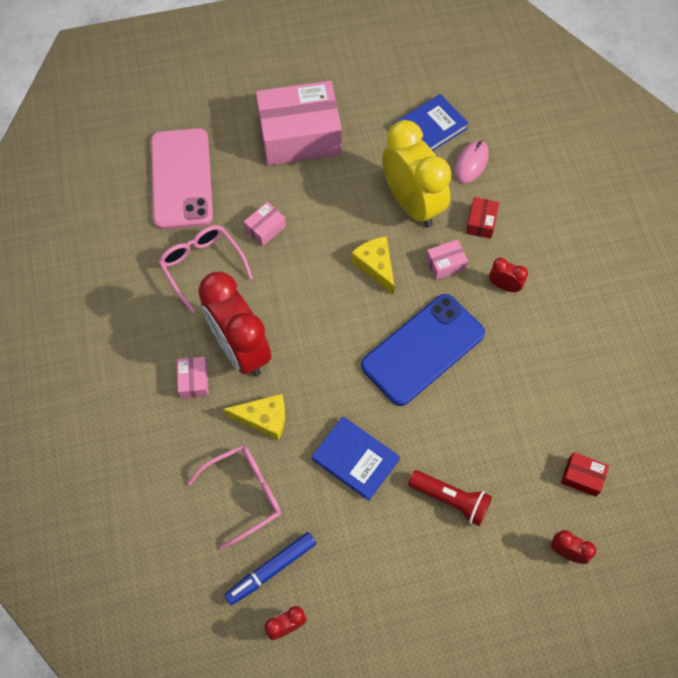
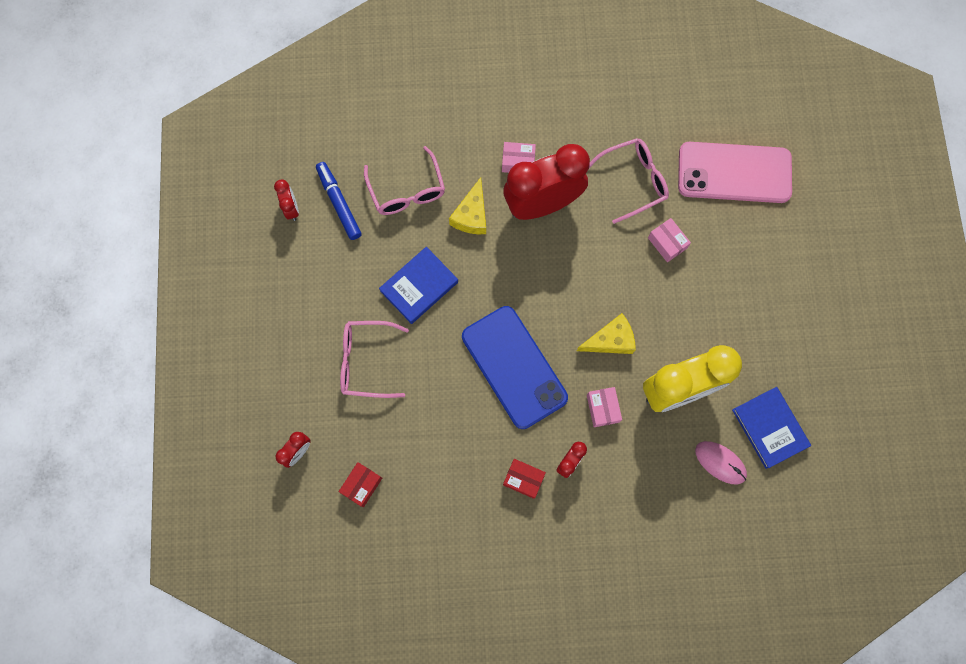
camera: 100 degrees right, 10 degrees up
(299, 136) = (773, 292): pink box -> none
(451, 499) = (366, 361): red flashlight -> pink glasses
(481, 222) = (646, 455): red box -> red box (523, 479)

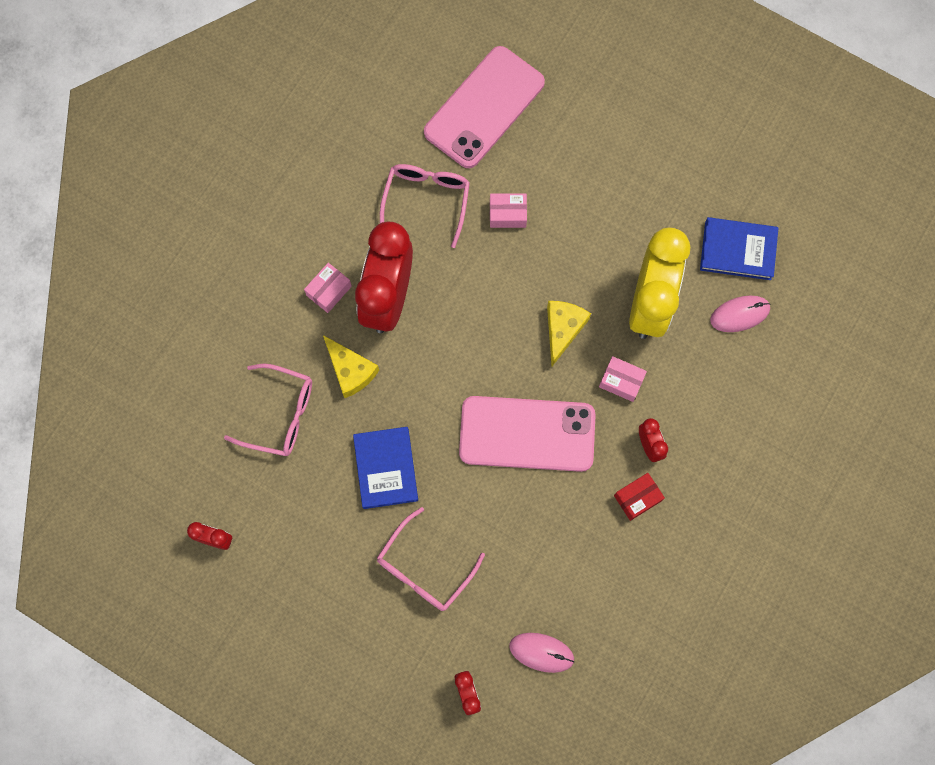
camera: 55 degrees left, 0 degrees up
(339, 203) = (244, 488): blue marker -> none
(362, 485) = (541, 652): red box -> pink mouse
(514, 367) = (527, 434): blue phone -> pink phone

